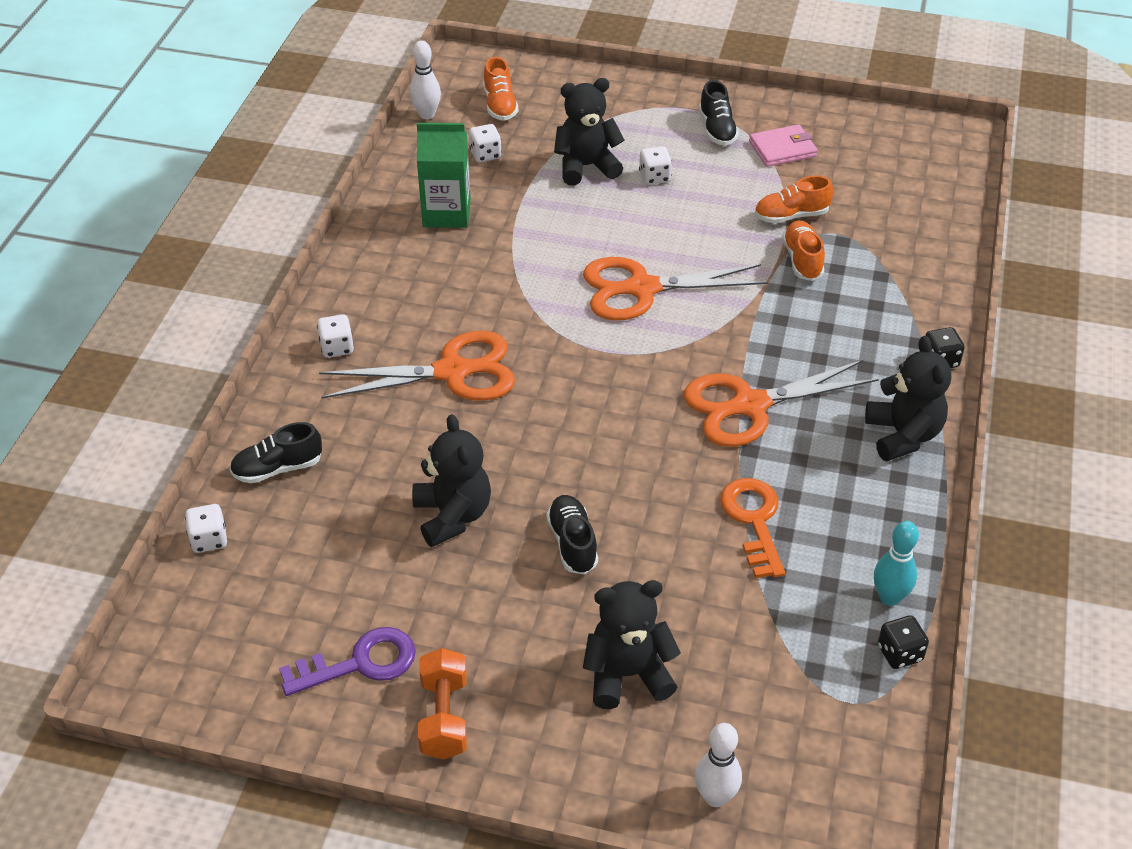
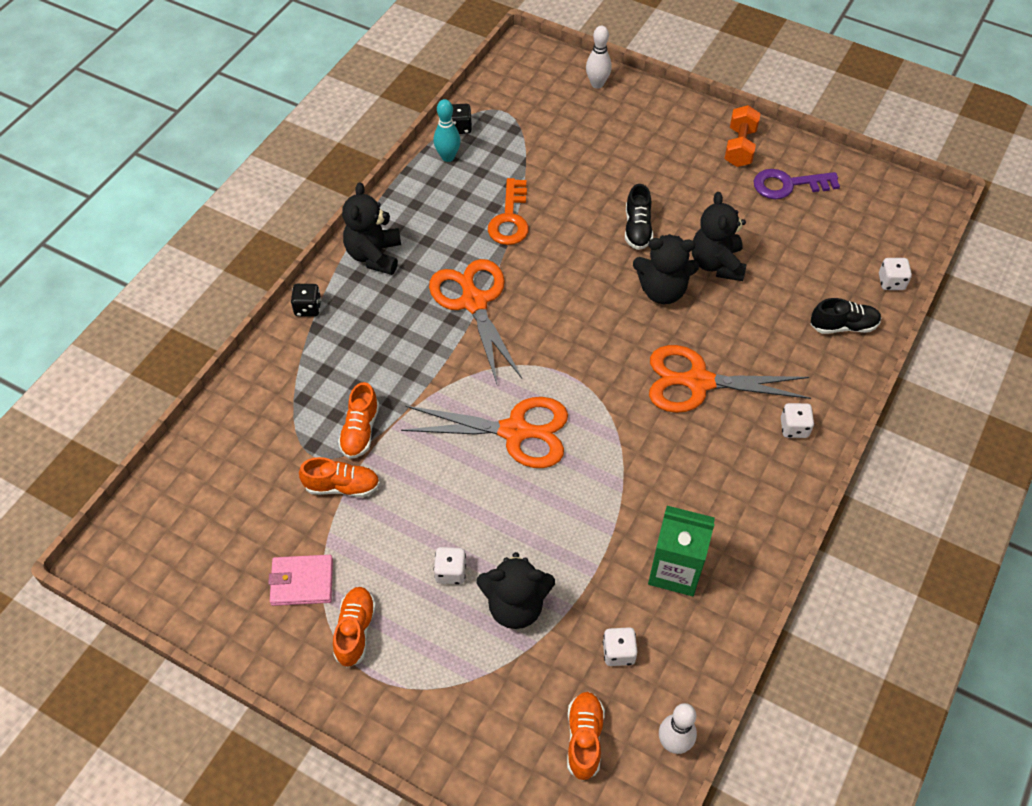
camera: 165 degrees left, 10 degrees up
(627, 674) = (625, 148): black teddy bear -> black teddy bear (662, 291)
(717, 129) = (355, 631): black shoe -> orange shoe
(749, 406) = (473, 302): orange scissors -> orange scissors turned 105 degrees counterclockwise

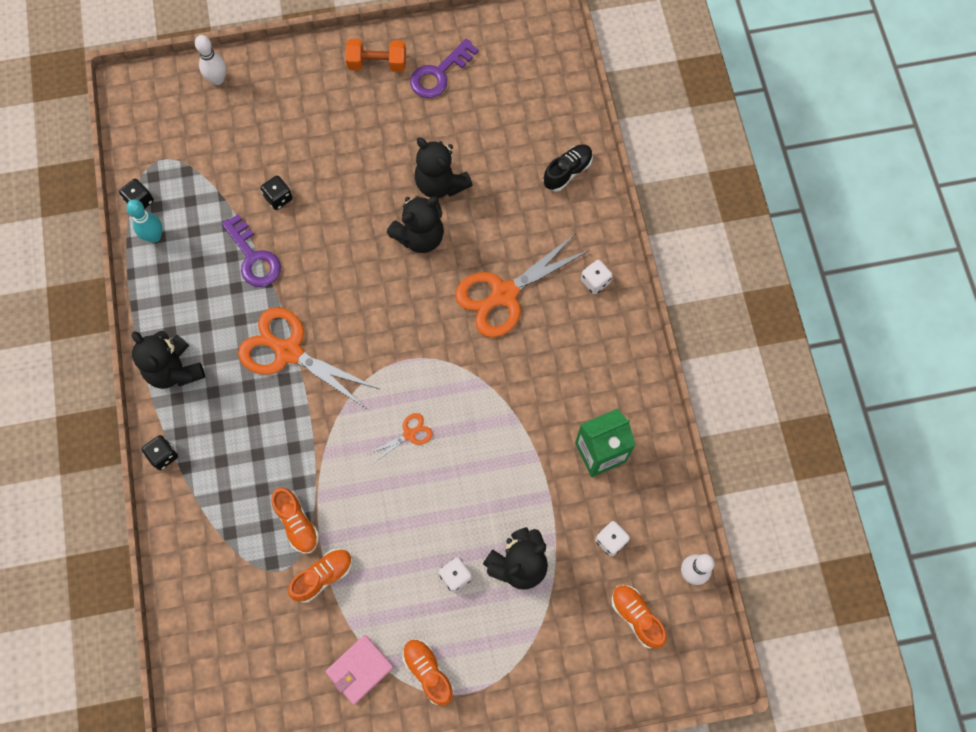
camera: 40 degrees left, 15 degrees up
(510, 218) = (253, 257): orange key -> purple key
(515, 431) = (409, 434): orange scissors -> orange scissors, size x0.45
(569, 190) = (278, 198): none -> black dice
(637, 229) = (359, 195): black shoe -> none
(740, 147) = (377, 63): orange dumbbell -> orange dumbbell turned 60 degrees counterclockwise
(891, 282) = (573, 109): white dice -> none

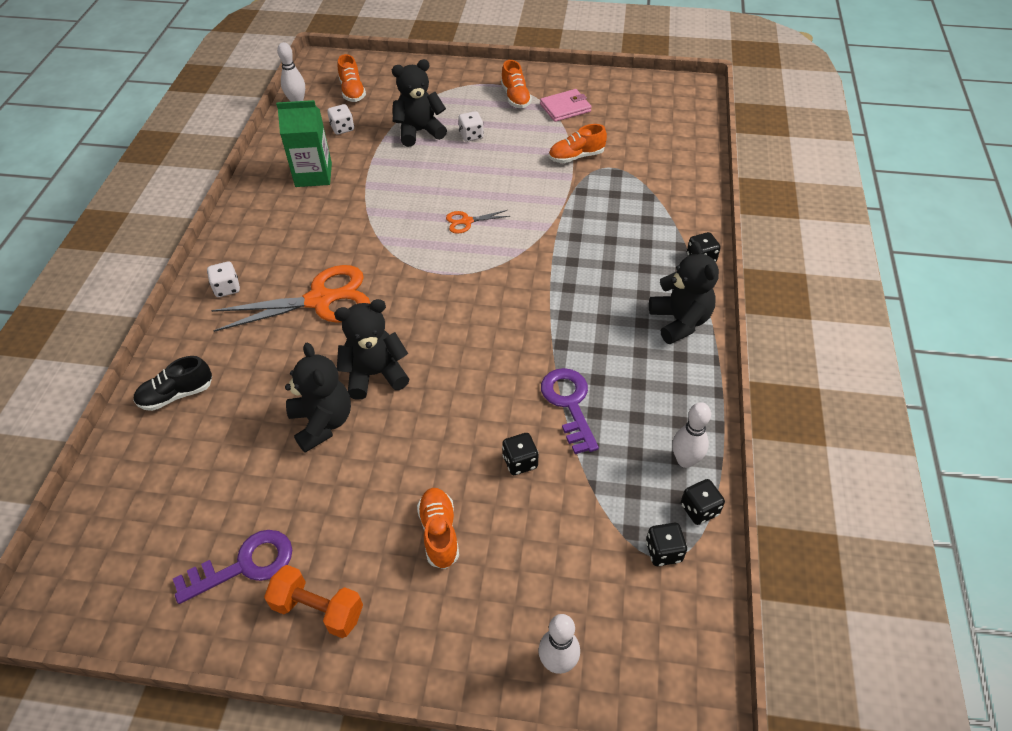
camera: 160 degrees left, 20 degrees down
(154, 236) = (685, 460): turquoise bowling pin -> white bowling pin
(161, 164) = (663, 551): none -> black dice
(288, 351) = (557, 308): orange scissors -> none
(297, 523) = (588, 189): orange shoe -> orange shoe (439, 533)

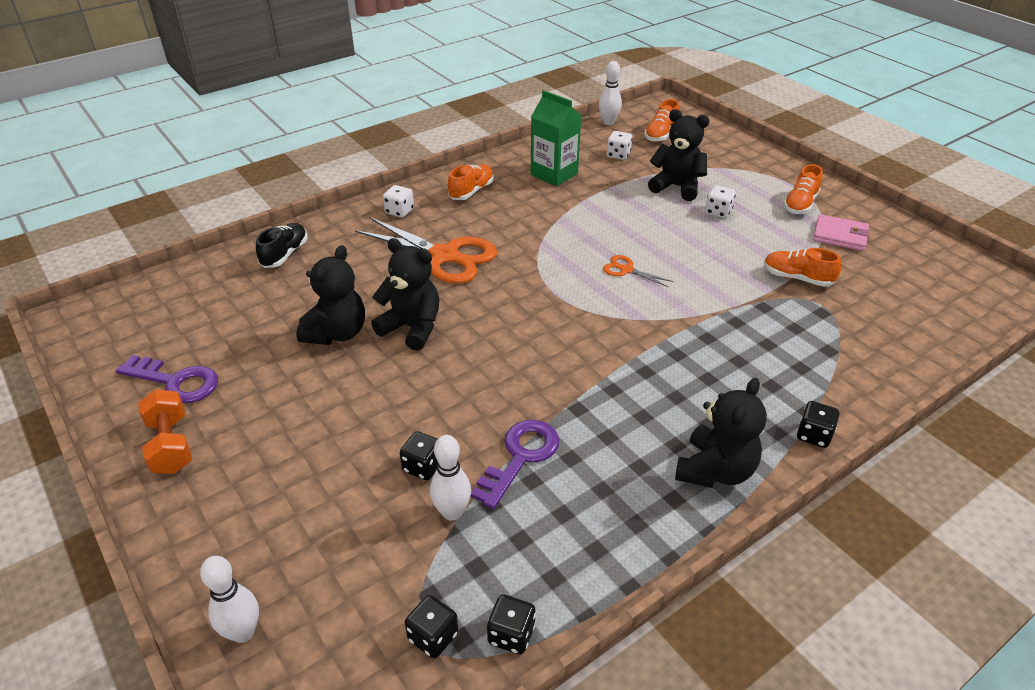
camera: 45 degrees right, 10 degrees down
(177, 394) = (285, 254): black shoe -> black shoe turned 90 degrees clockwise
(439, 533) = (302, 465): orange shoe -> orange shoe (471, 191)
(685, 460) = (556, 584): white bowling pin -> white bowling pin (452, 512)

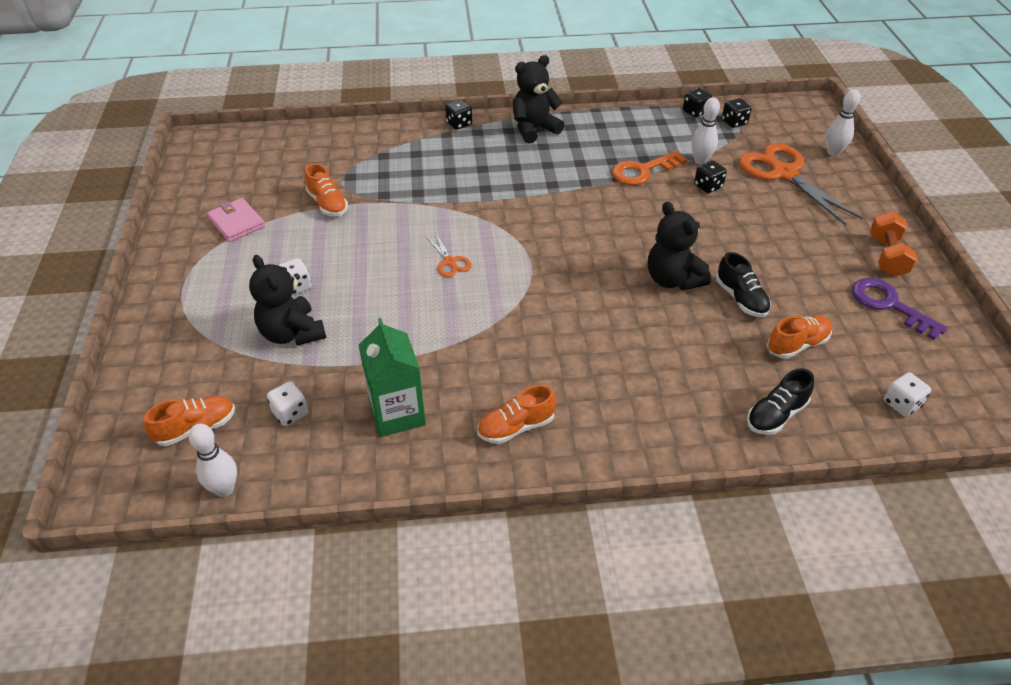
camera: 150 degrees left, 5 degrees up
(337, 333) = (741, 299): black teddy bear -> black shoe
(399, 211) = (620, 429): white dice -> white dice (901, 404)
(445, 256) = (602, 342): orange scissors -> orange scissors (783, 173)
(520, 457) = (643, 171): purple key -> orange key
(800, 204) = (214, 264): orange shoe -> orange shoe (797, 345)

